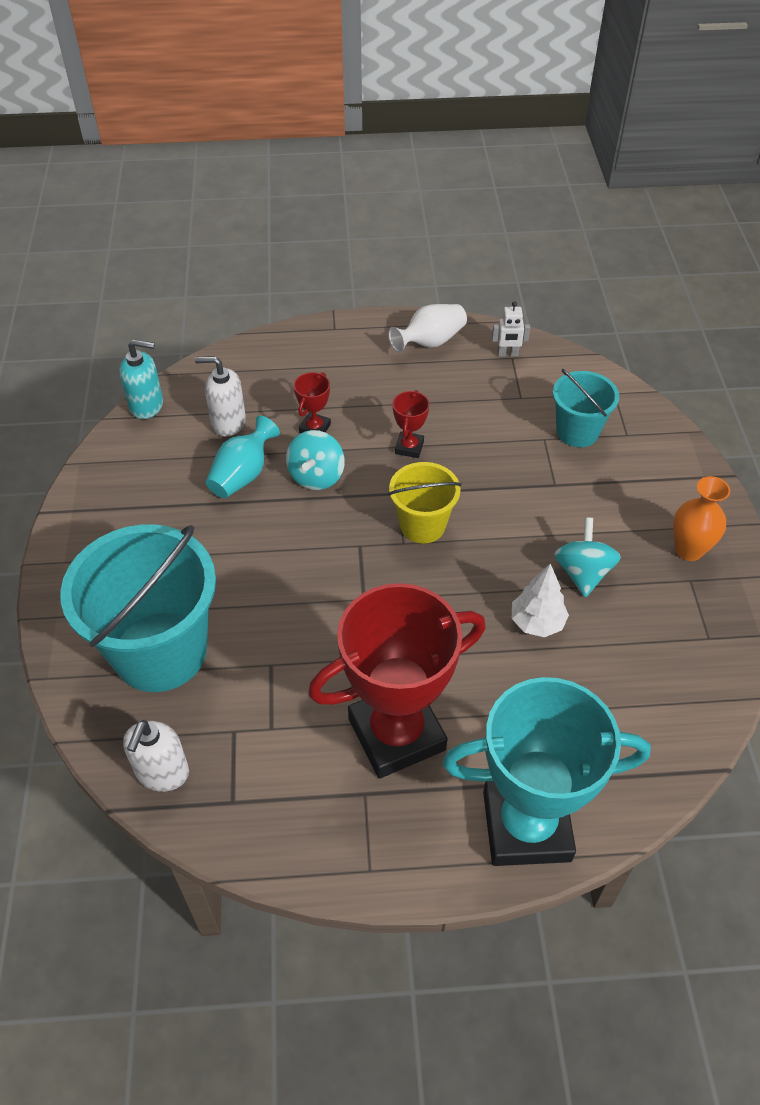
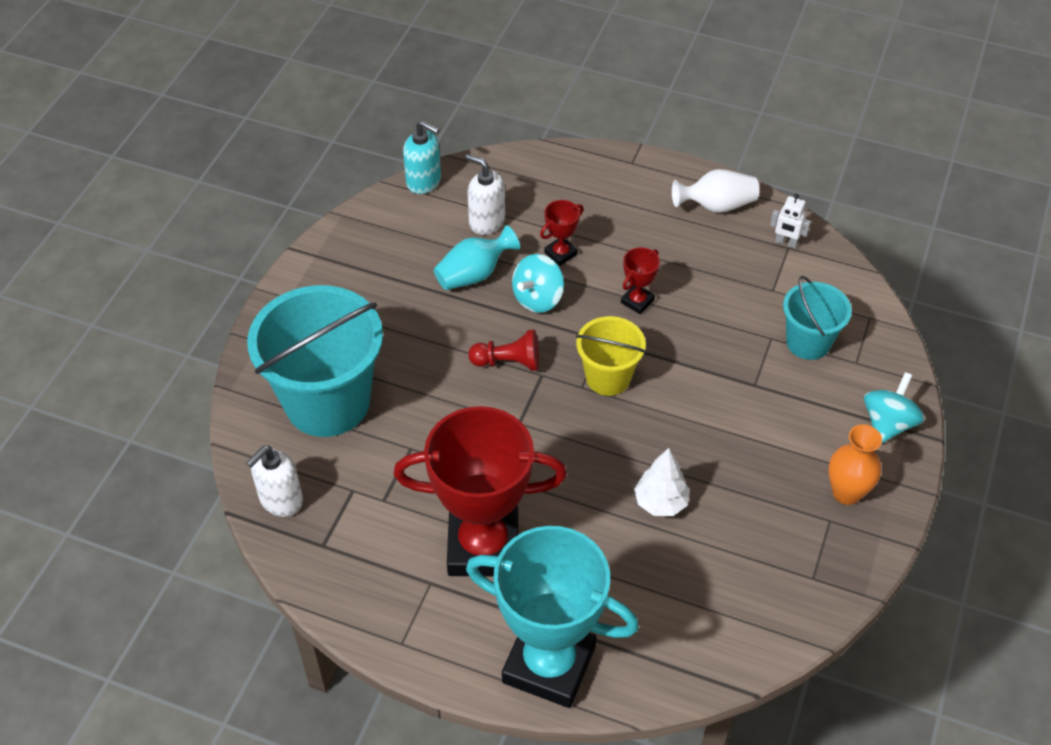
camera: 25 degrees right, 0 degrees up
(321, 545) = (508, 362): none -> red pawn
(582, 573) = (730, 475): turquoise spinning top -> turquoise spinning top (888, 423)

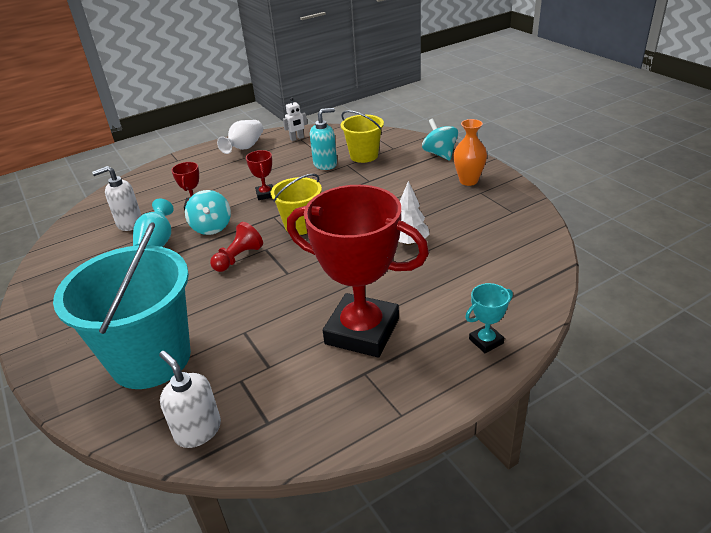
camera: 50 degrees left, 15 degrees down
(281, 500) = (198, 430): white soap dispenser -> white soap dispenser turned 150 degrees clockwise
(424, 181) = (60, 234): turquoise soap dispenser -> turquoise soap dispenser (325, 164)
(483, 546) = (362, 331): red trophy -> red trophy turned 75 degrees clockwise
(549, 664) = (486, 341): turquoise trophy -> turquoise trophy, size x0.41
(808, 342) = (364, 156): turquoise bucket -> yellow bucket

